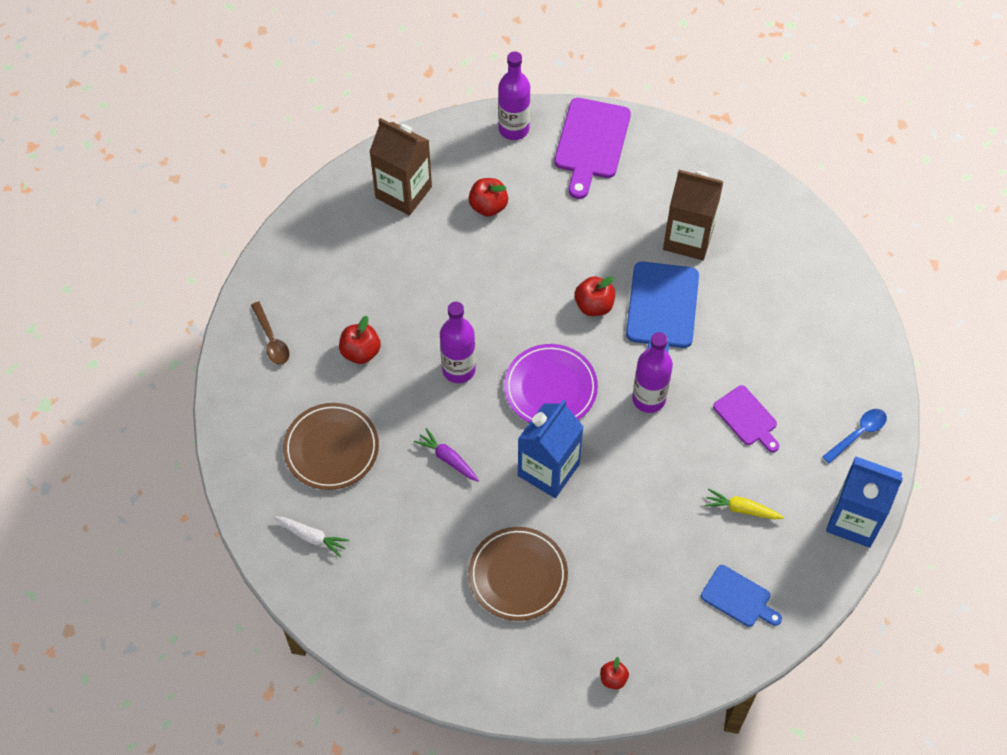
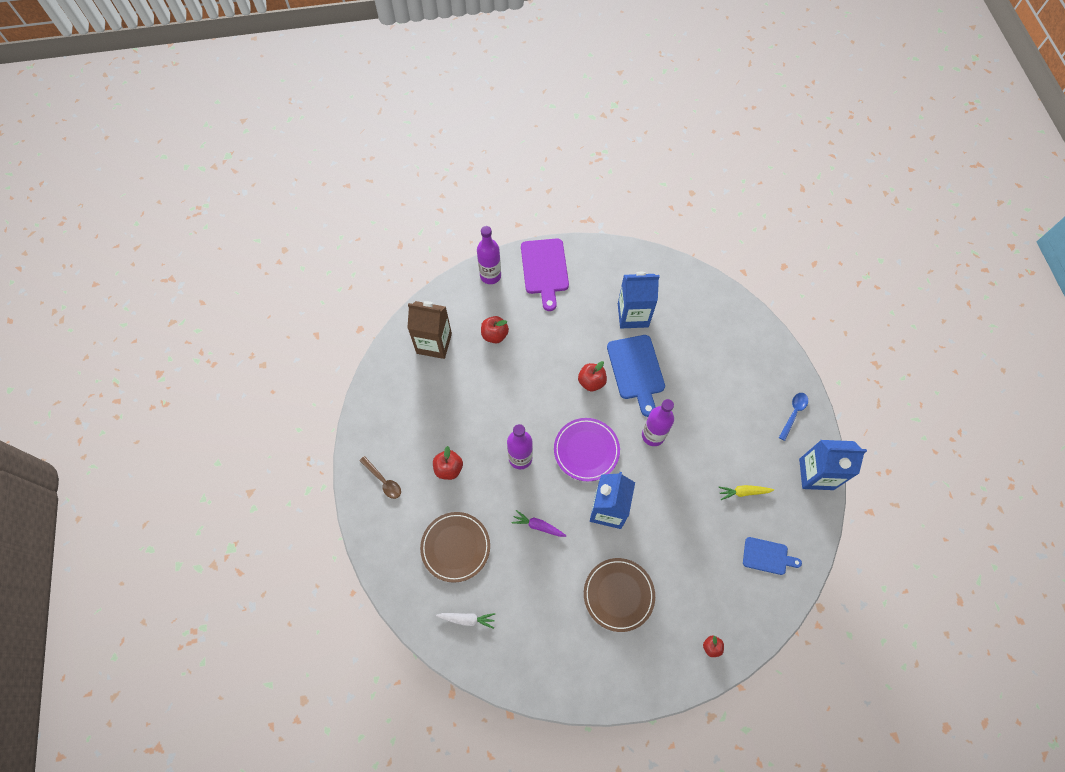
camera: 20 degrees left, 5 degrees up
(688, 238) = (633, 315): brown carton -> blue carton
(747, 418) = (720, 427): purple cutting board -> none

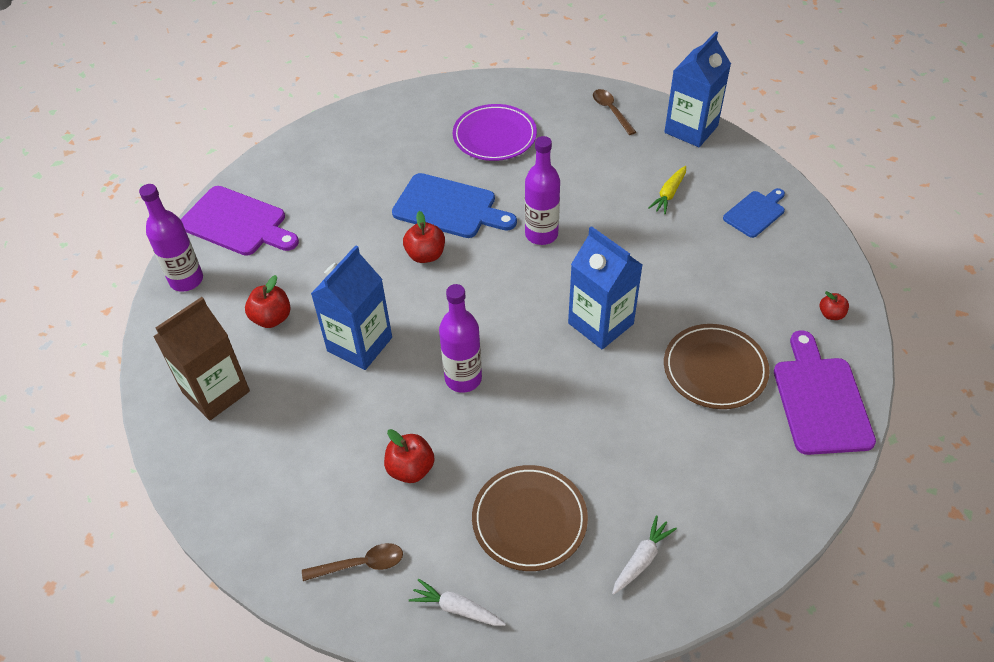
camera: 55 degrees left, 15 degrees down
(387, 541) = (456, 608): none -> white carrot
(538, 526) = (569, 407): purple carrot -> none
(586, 450) = (508, 305): purple plate -> purple plate (494, 136)
(633, 315) = (378, 175): blue carton -> blue carton (360, 344)
(637, 670) = (820, 400): none -> purple cutting board
(793, 413) = (611, 111): blue spoon -> brown spoon

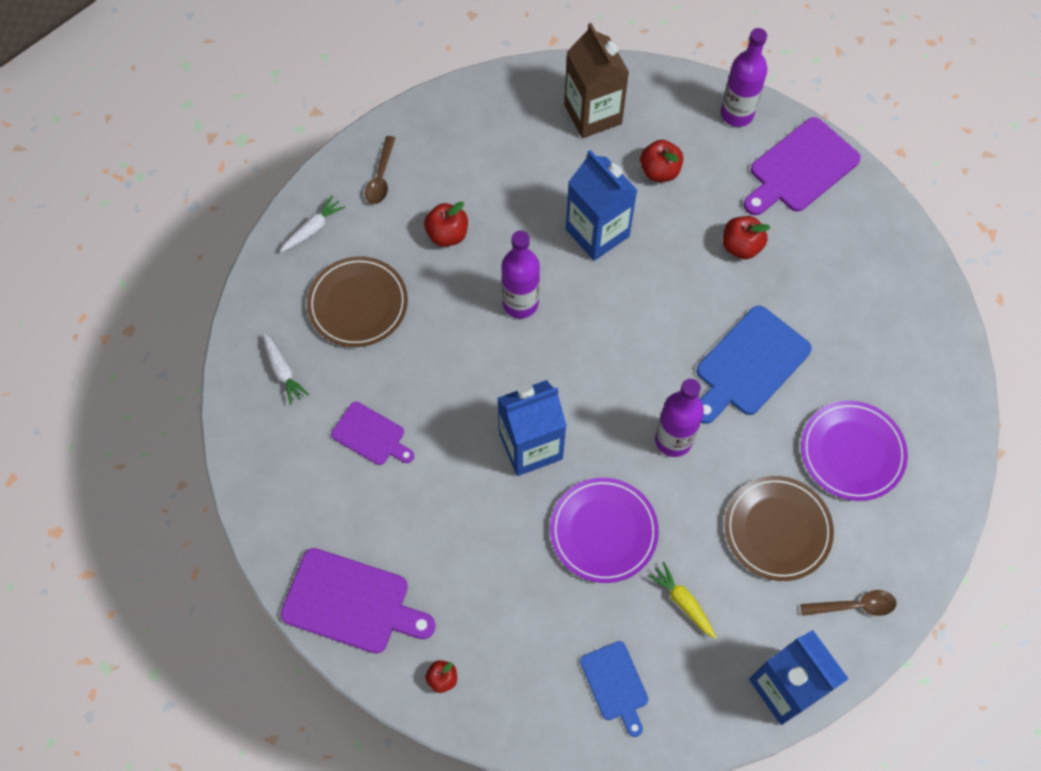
camera: 110 degrees right, 15 degrees up
(425, 255) = (688, 321): red apple -> red apple (741, 246)
(645, 254) = (603, 531): none -> purple plate
(662, 448) = (371, 435): none -> purple cutting board
(715, 369) = (430, 524): brown plate -> brown plate (777, 529)

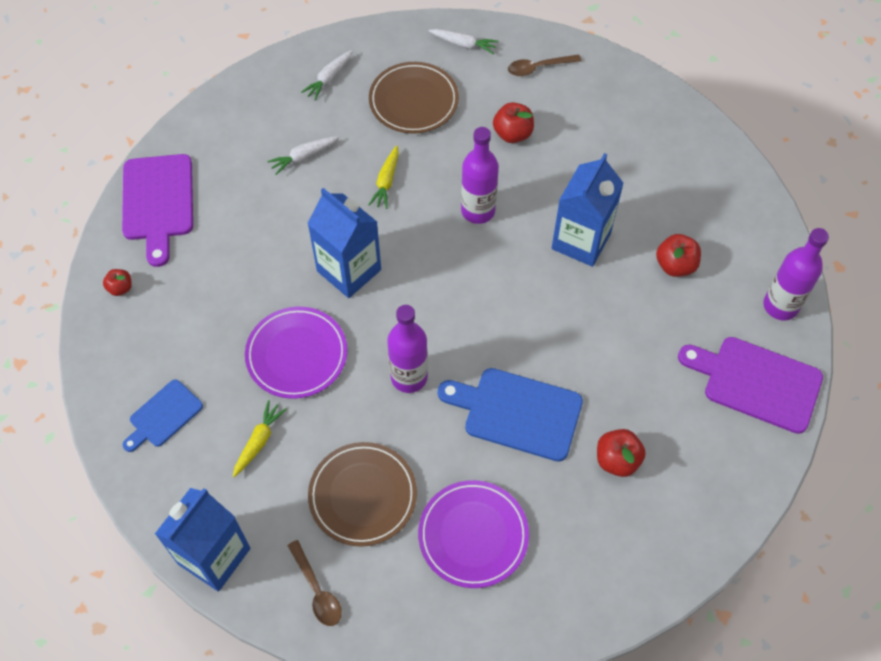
camera: 65 degrees right, 5 degrees down
(371, 435) = (303, 157): purple cutting board -> white carrot
(444, 370) = (386, 182): none -> yellow carrot
(593, 114) = (700, 191): brown carton -> none
(741, 246) = (637, 361): red apple -> red apple (617, 460)

